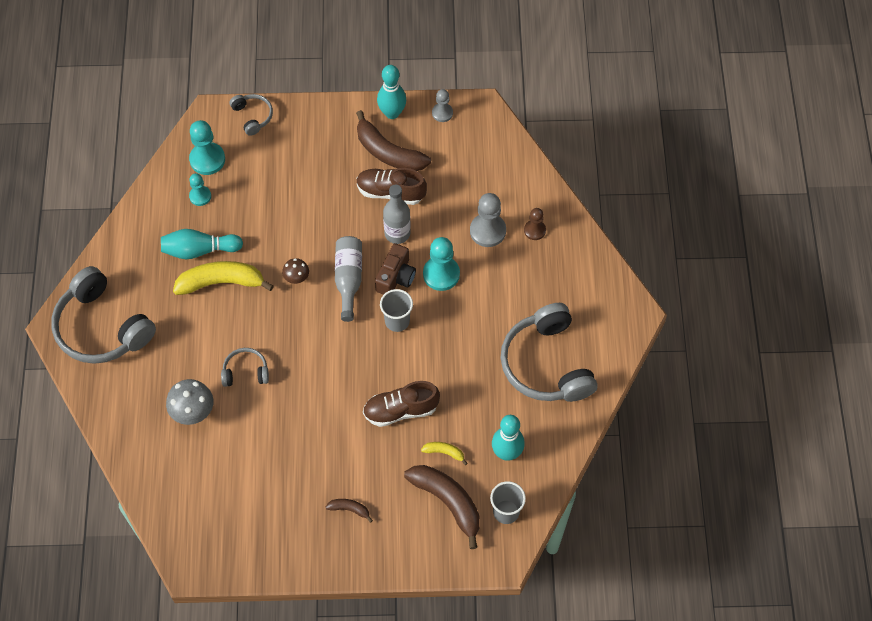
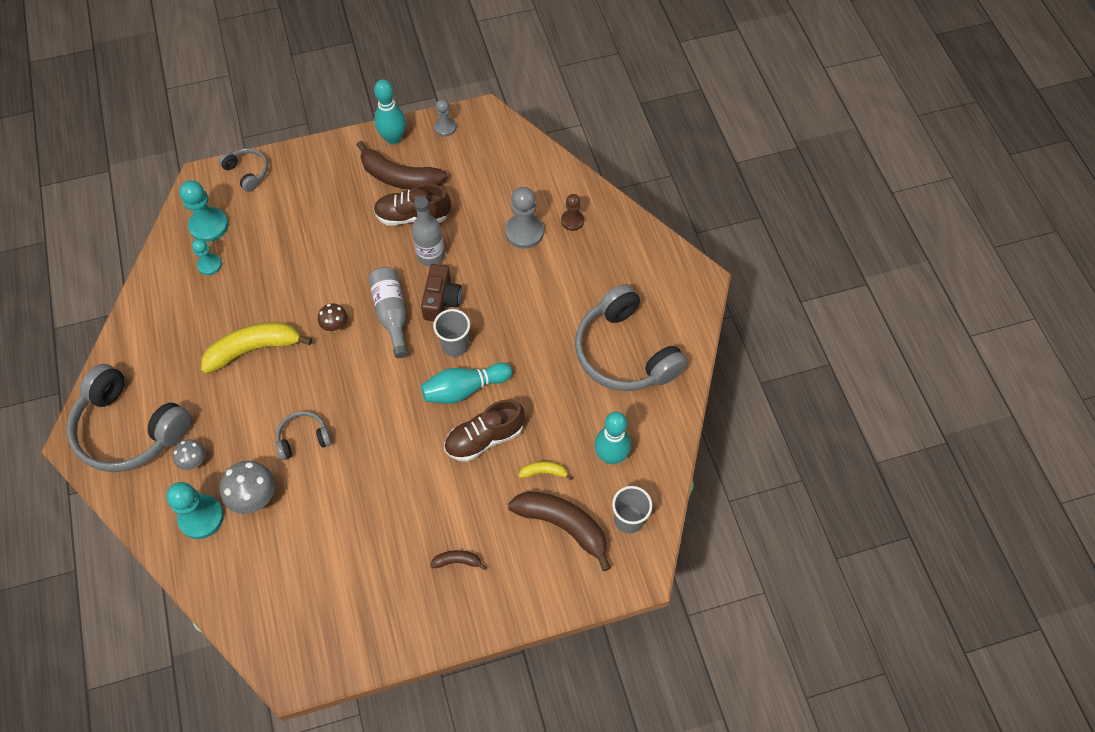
camera: 15 degrees left, 0 degrees up
(149, 369) = (194, 461): none -> grey mushroom
(199, 250) = (221, 321): turquoise bowling pin -> turquoise bowling pin (464, 389)
(441, 274) = (488, 286): turquoise pawn -> turquoise pawn (201, 517)

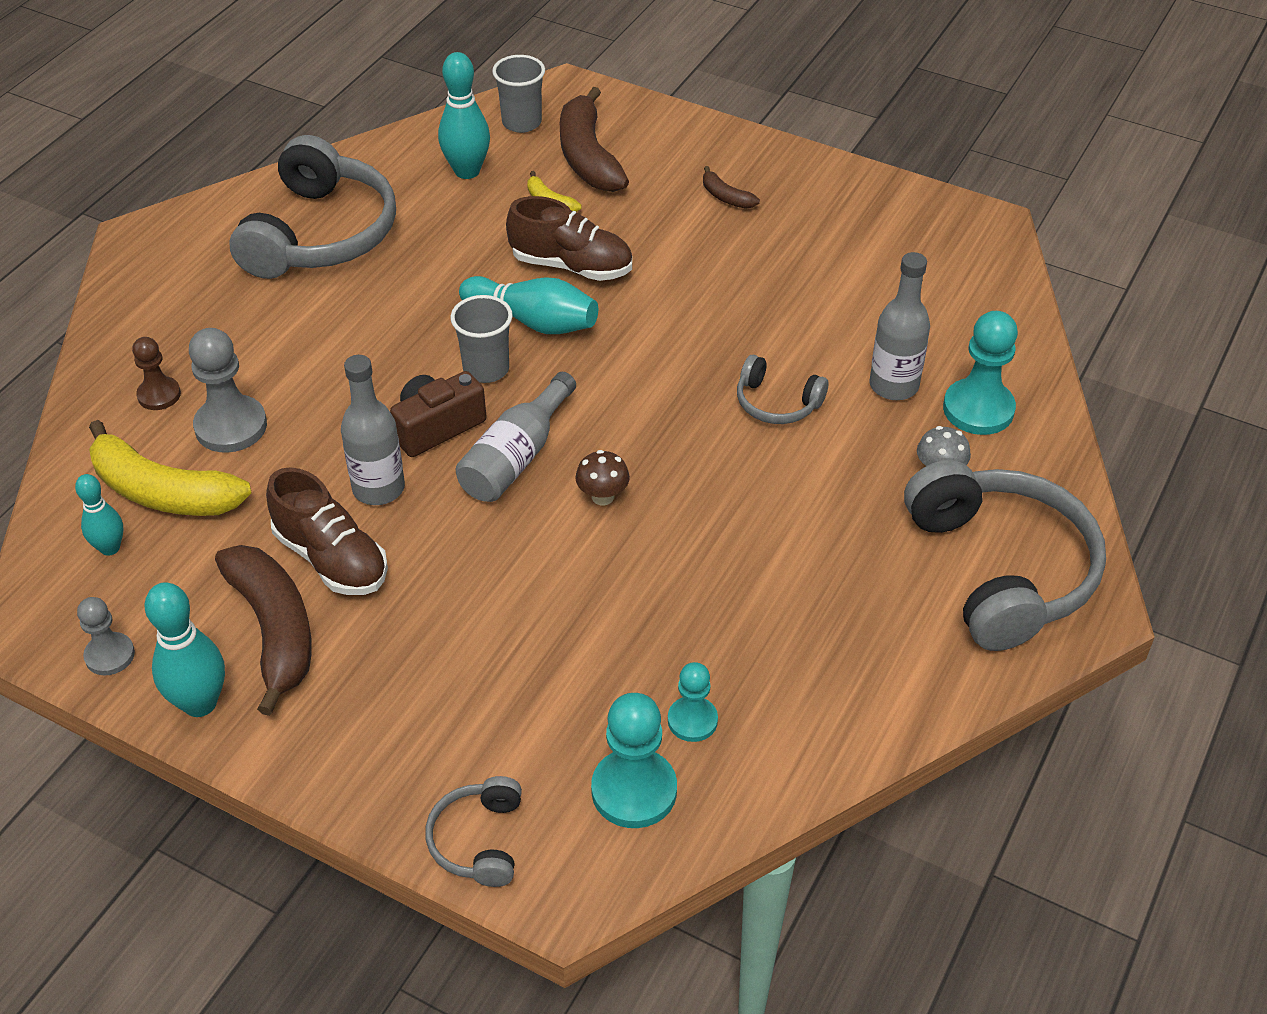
camera: 135 degrees left, 15 degrees down
(253, 349) = (741, 548): yellow banana -> yellow banana (163, 492)
(255, 497) = (894, 386): grey mushroom -> grey bottle
(499, 156) = (110, 548): none -> turquoise bowling pin

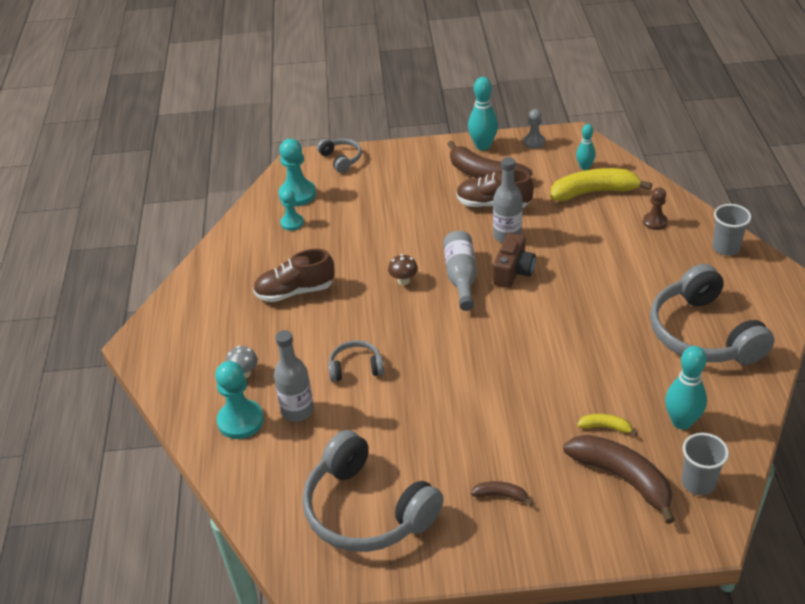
camera: 150 degrees right, 5 degrees down
(231, 426) = (604, 226): grey pawn -> none
(486, 369) = (522, 309): grey cup -> grey cup (726, 248)
(533, 321) = (527, 346): turquoise bowling pin -> none
(571, 266) = (544, 390): brown shoe -> brown shoe (295, 291)
(1000, 570) = (189, 340): grey headphones -> grey headphones (367, 509)

